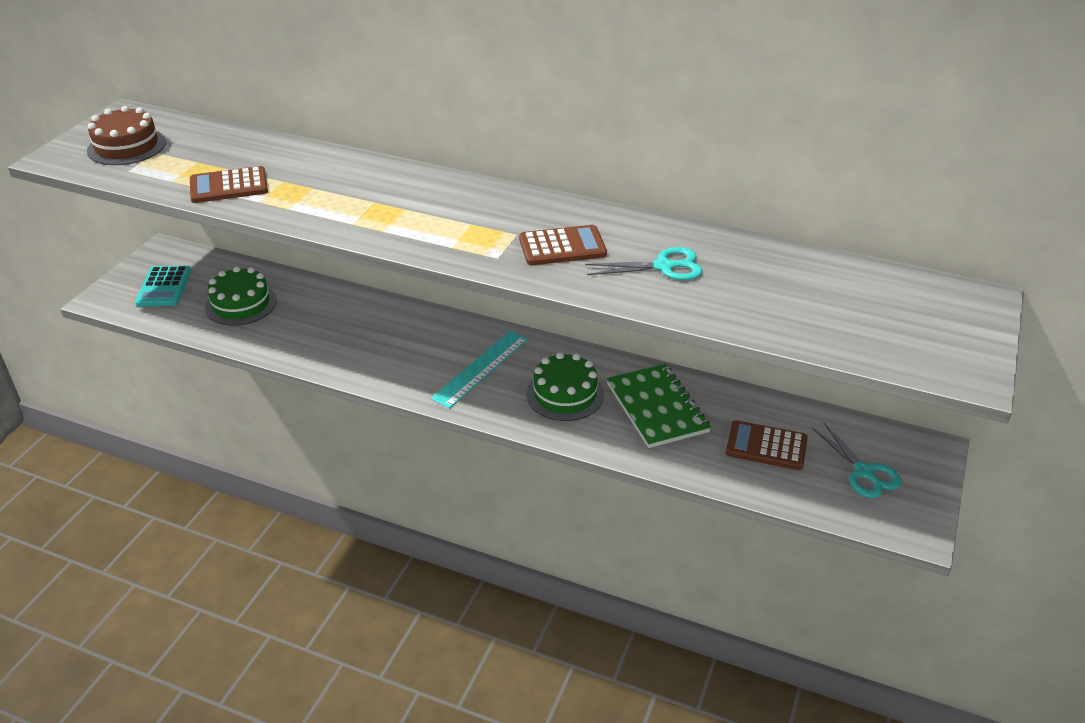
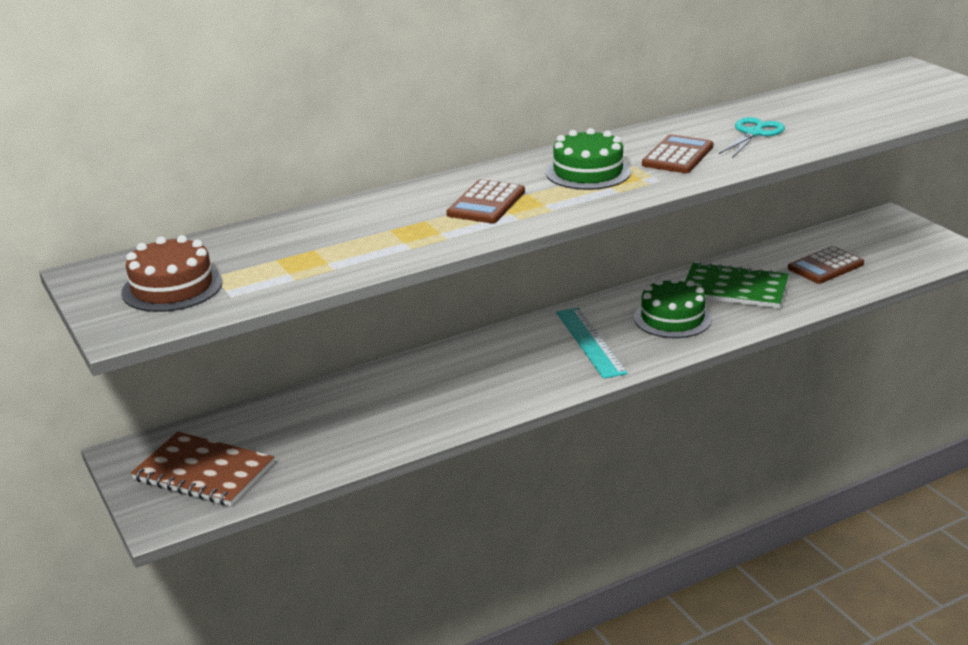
camera: 50 degrees left, 10 degrees down
(164, 287) = (204, 472): turquoise calculator -> brown notebook
(229, 186) = (356, 255): brown calculator -> brown calculator (486, 203)
(241, 304) = (310, 433): green cake -> green cake (588, 172)
(864, 472) = (889, 245): turquoise scissors -> none

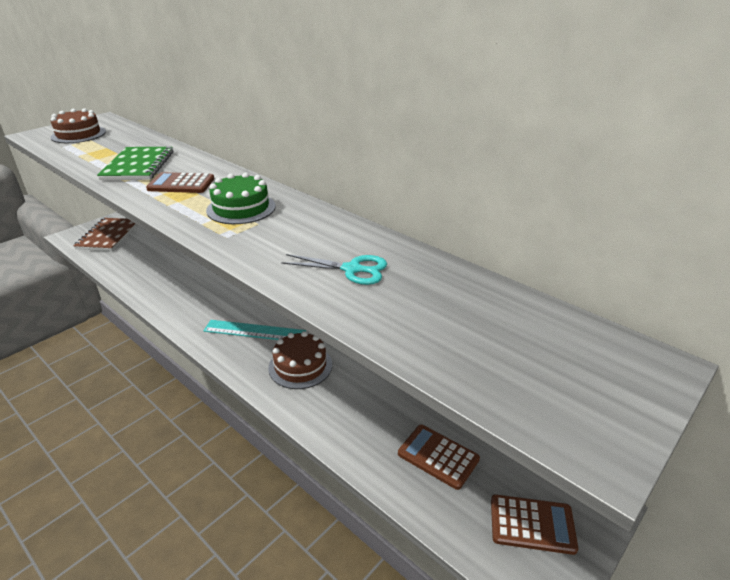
camera: 70 degrees right, 5 degrees up
(590, 342) = (255, 331): turquoise ruler -> turquoise ruler turned 45 degrees clockwise
(672, 318) = (300, 366): green cake -> brown cake
(677, 156) = (283, 238): brown calculator -> brown calculator (532, 524)
(734, 288) = (364, 395): green notebook -> green notebook (138, 166)

